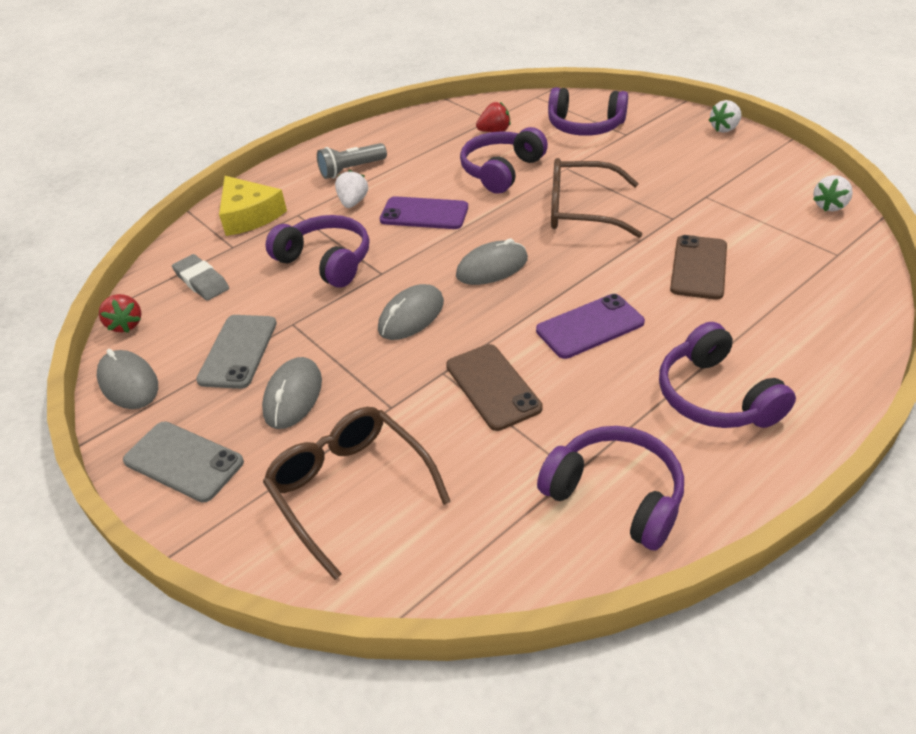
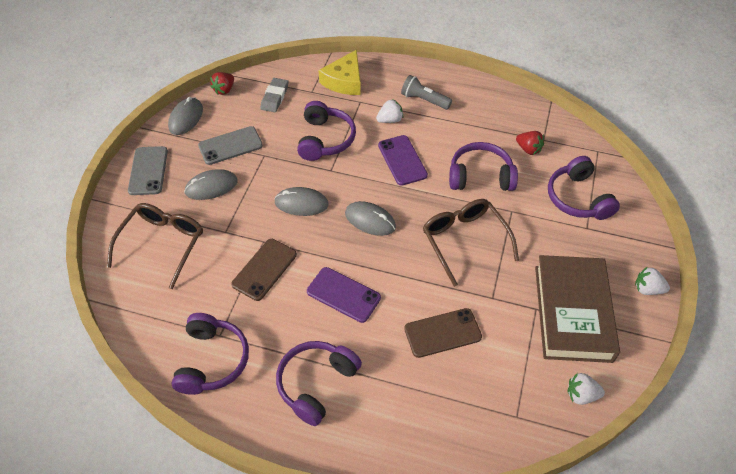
camera: 55 degrees right, 10 degrees up
(725, 177) = (572, 312): none -> brown book

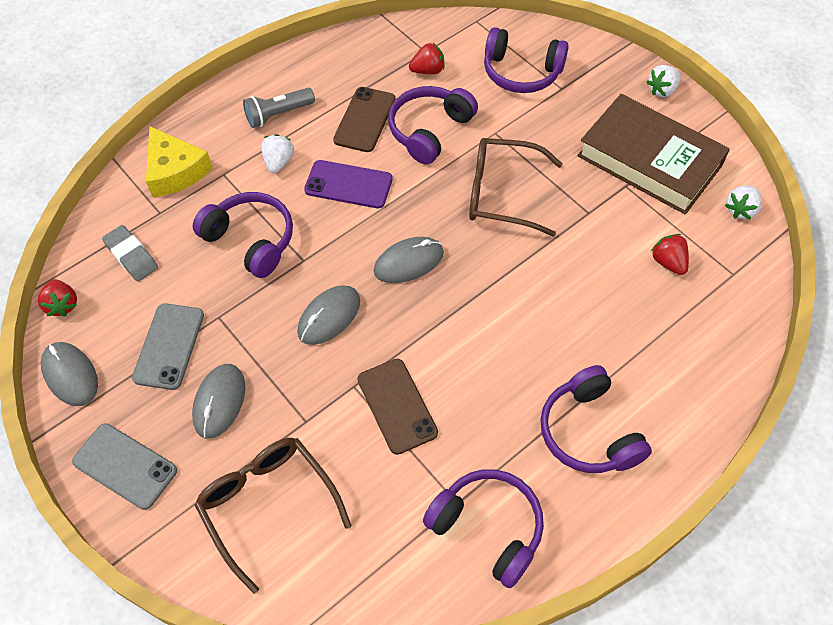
camera: 55 degrees left, 5 degrees up
(343, 295) = (491, 343): purple phone -> none
(442, 333) = (602, 279): brown phone -> brown phone (365, 120)
(491, 368) = (668, 262): none -> red strawberry

